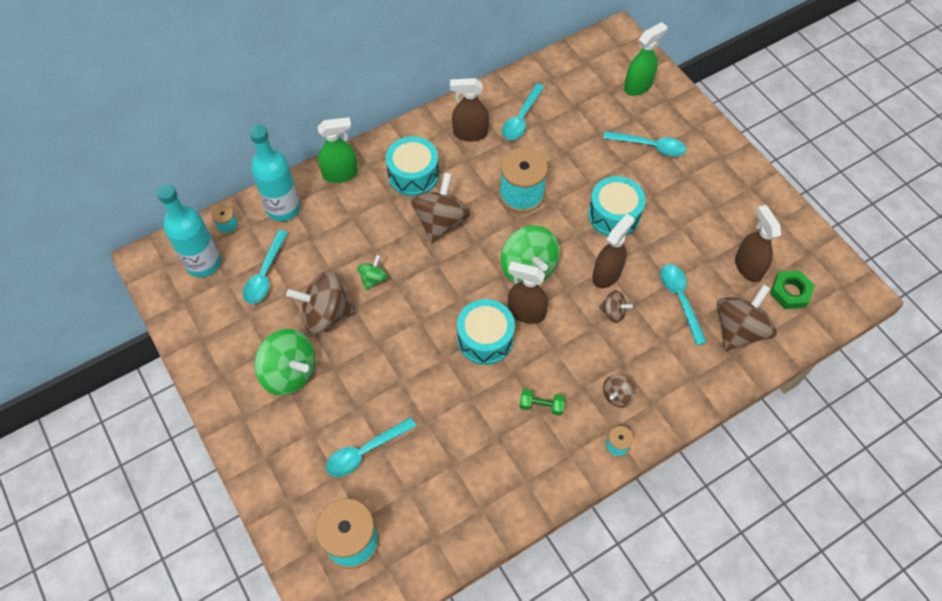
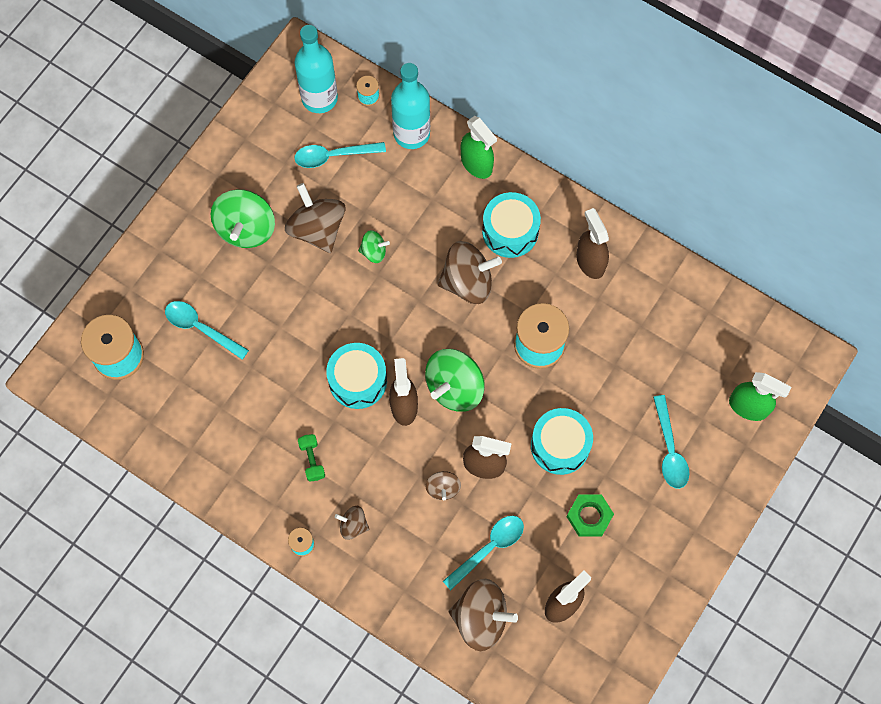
camera: 65 degrees right, 10 degrees up
(521, 119) = (636, 304): turquoise spoon -> none
(790, 292) = (552, 657): green nut -> green nut (589, 516)

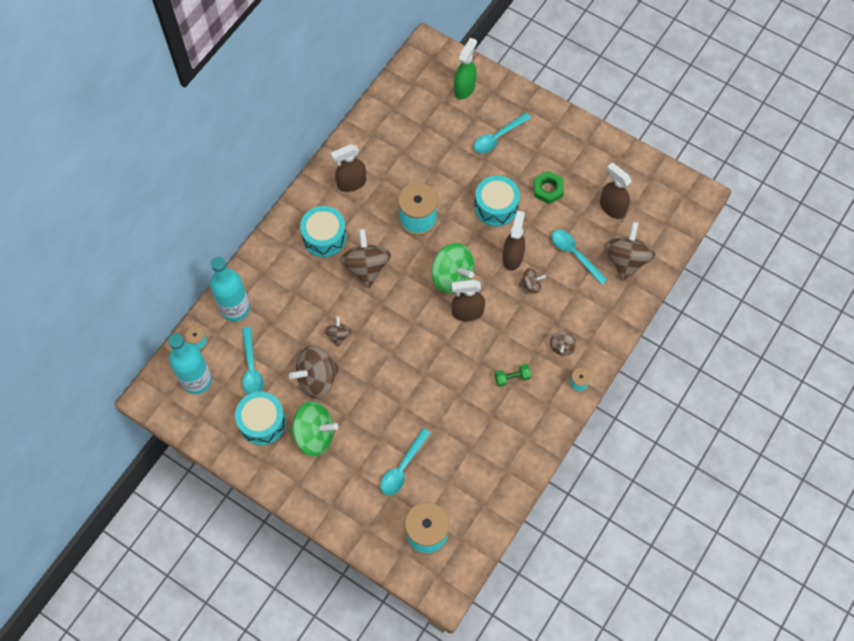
camera: 90 degrees left, 5 degrees down
(358, 380) = (447, 346): turquoise drum -> turquoise drum (262, 422)
(374, 251) = (338, 335): green spinning top -> brown spinning top
(476, 164) = (265, 260): green spray bottle -> none
(669, 450) = (497, 137): turquoise spoon -> turquoise spoon turned 150 degrees clockwise

